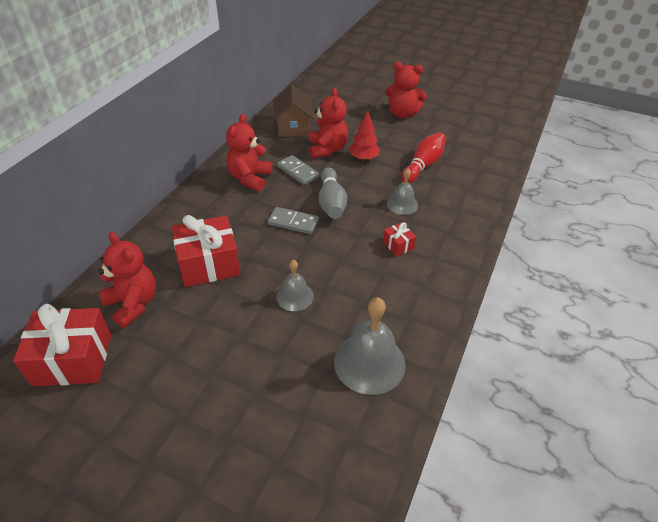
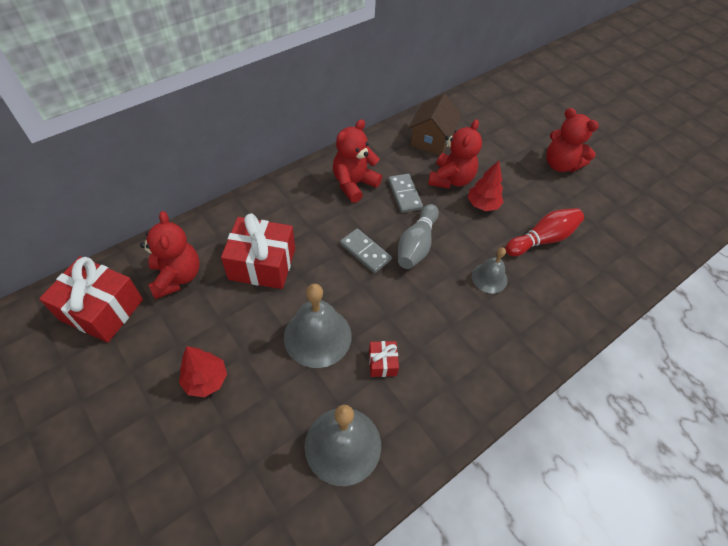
camera: 25 degrees right, 10 degrees up
(218, 369) = (206, 380): none -> red tree
(295, 296) = (317, 336): grey bell -> grey bell, size x1.72
(398, 245) = (454, 325): red gift -> red gift (382, 363)

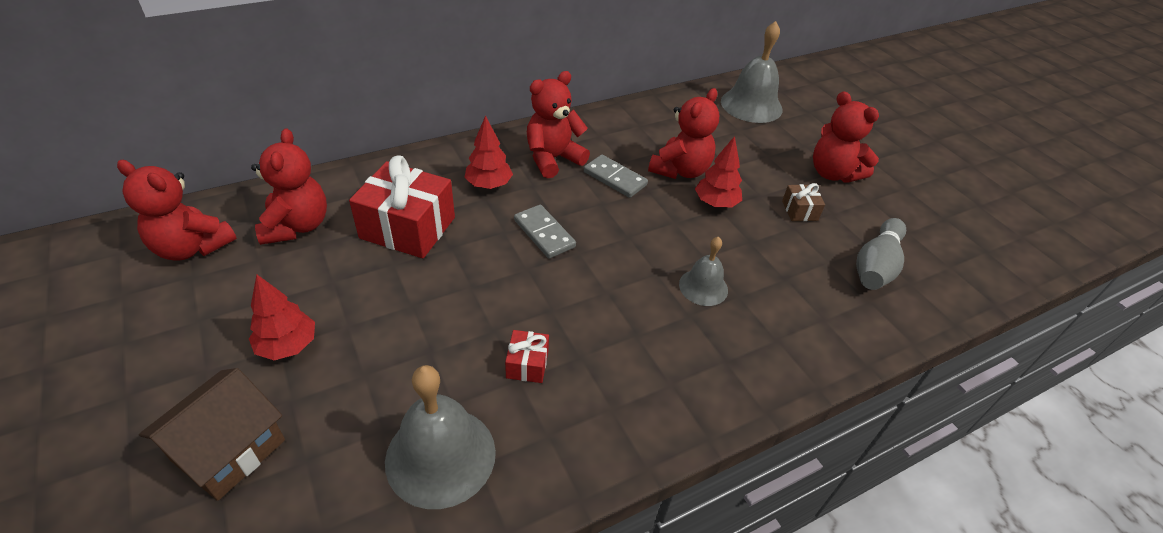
camera: 10 degrees right, 10 degrees down
(102, 309) = (192, 247): red gift -> red teddy bear
(312, 215) = (489, 185): none -> red tree
(317, 336) = (450, 319): grey bell -> grey bell (751, 105)
(404, 194) = (615, 178): grey domino -> grey domino turned 45 degrees counterclockwise
(416, 245) = (614, 235): grey bowling pin -> grey bowling pin (876, 266)
(431, 140) = (667, 125): brown house -> brown house (229, 450)
(542, 239) = (788, 253): red bowling pin -> none
(543, 201) = (799, 211): none -> brown gift

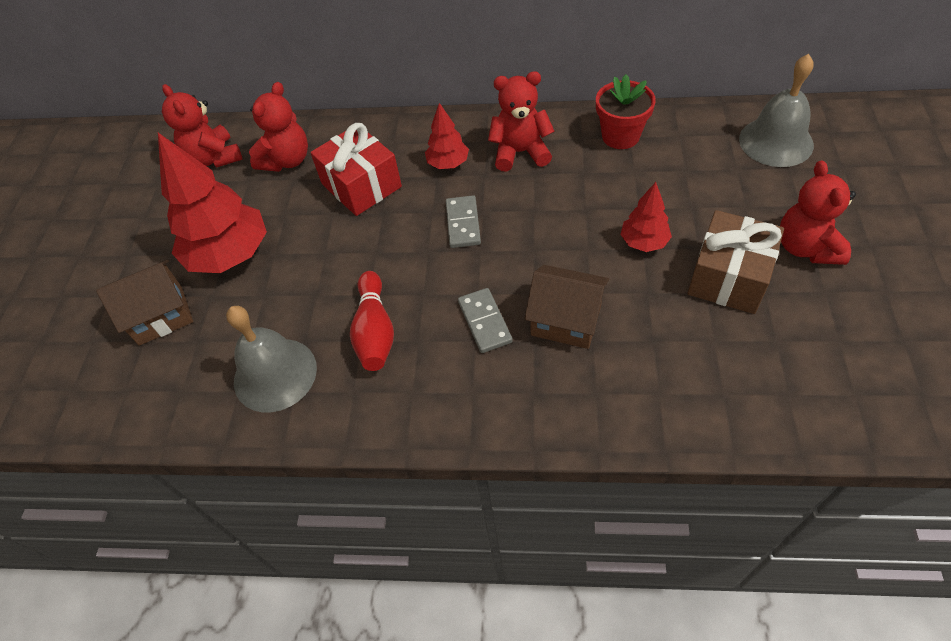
camera: 40 degrees right, 10 degrees up
(288, 346) = (230, 255): red tree -> red tree, size x1.96
(527, 364) = (375, 331): red gift -> red bowling pin
(615, 178) = (563, 188): grey domino -> grey domino (484, 322)
(631, 126) = (620, 136): none -> red flower pot
(680, 170) = (635, 197): red teddy bear -> none
(703, 287) = (566, 320): grey bell -> brown house
(799, 211) = (729, 277): brown gift -> brown gift, size x2.15
(876, 266) = (764, 363): grey bowling pin -> none

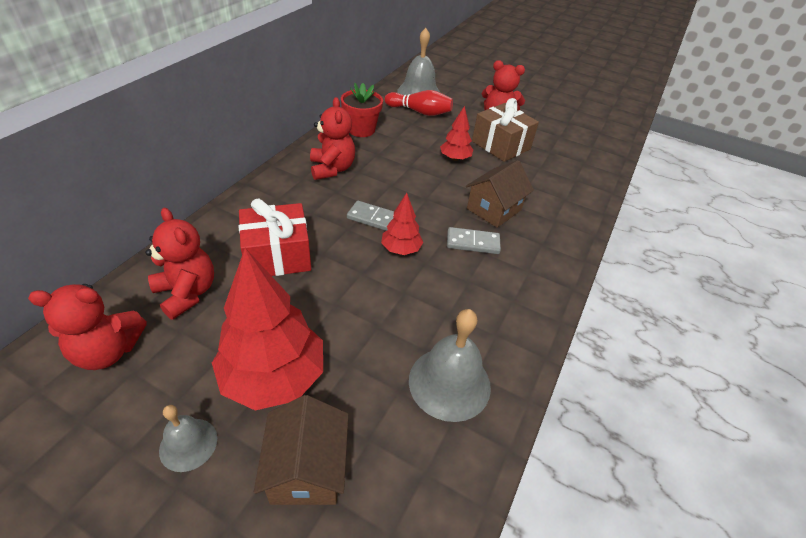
camera: 75 degrees left, 10 degrees down
(158, 242) = (188, 444): none -> grey bell
(375, 331) = (444, 301): red bowling pin -> red bowling pin (420, 112)
(448, 164) = (306, 203): red tree -> red tree (401, 249)
(520, 152) = (332, 169): red teddy bear -> red teddy bear turned 150 degrees clockwise

